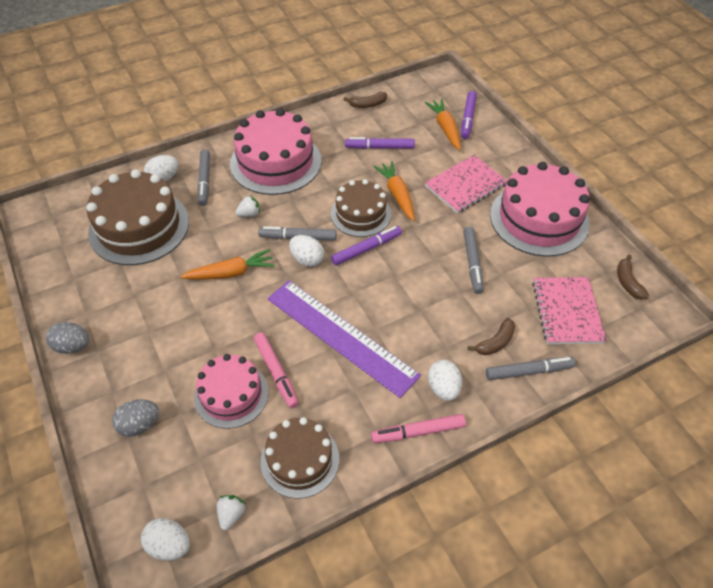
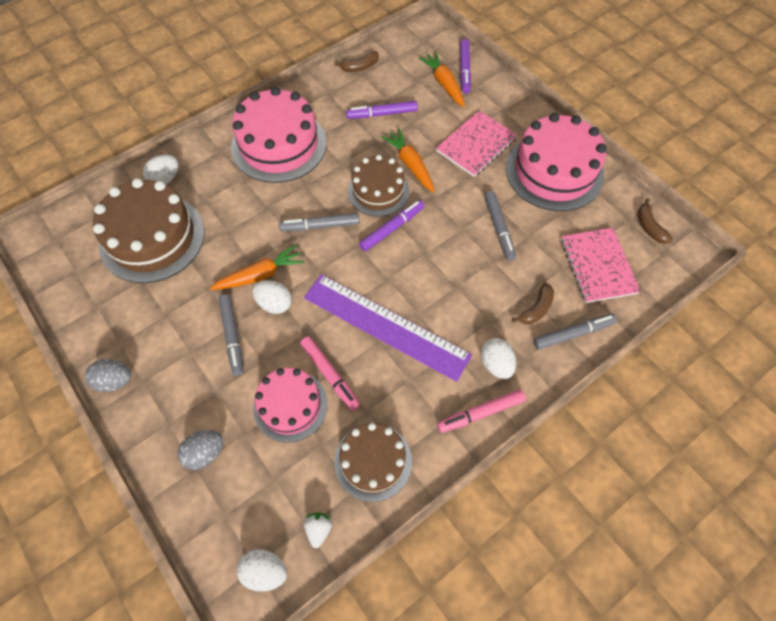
camera: 10 degrees left, 10 degrees up
(204, 181) = (209, 176): grey marker -> grey marker (232, 337)
(249, 214) = (264, 207): white strawberry -> none
(307, 259) = (334, 249): white egg -> white egg (274, 303)

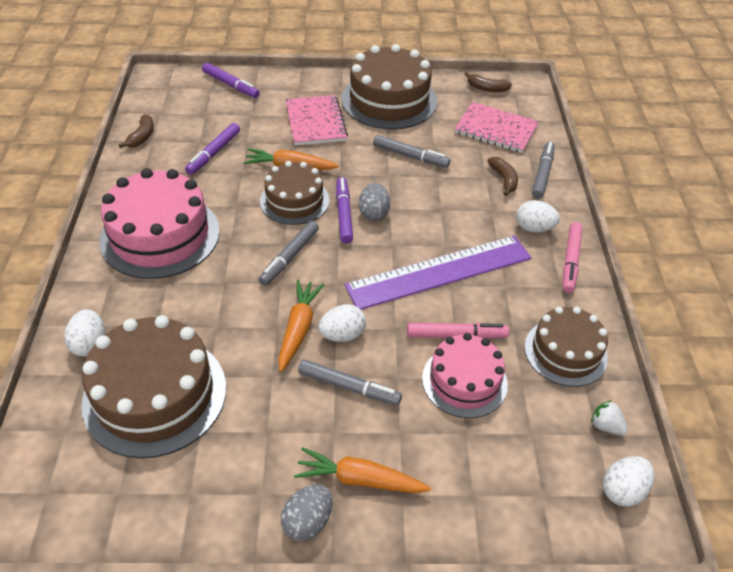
camera: 55 degrees left, 15 degrees down
(205, 453) = (463, 477): grey egg -> grey egg (373, 213)
(444, 84) = (230, 103): orange carrot -> orange carrot (359, 479)
(554, 171) = (389, 100): pink cake -> brown cake

